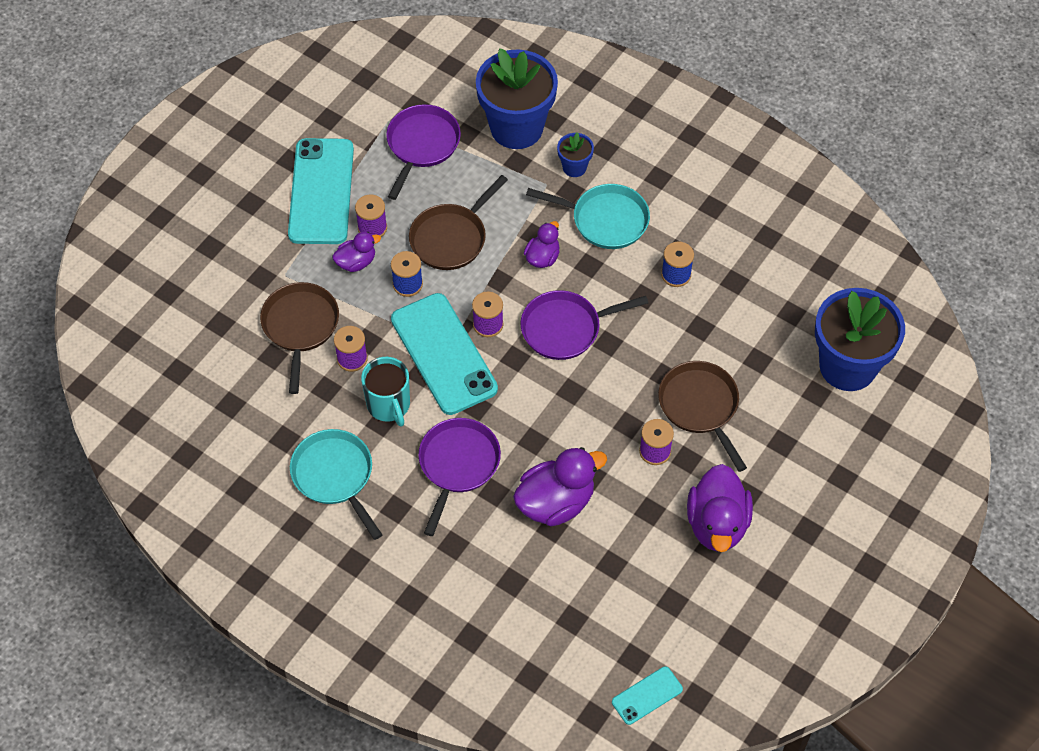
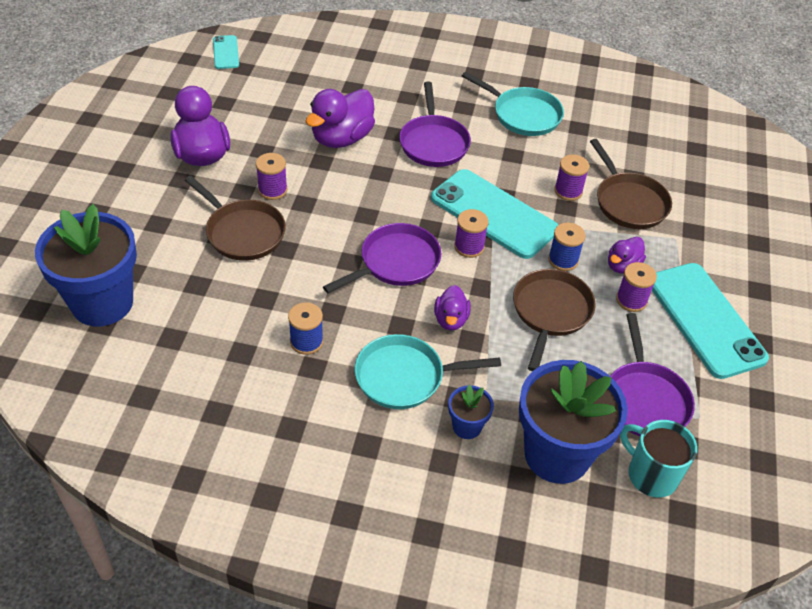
camera: 155 degrees right, 10 degrees down
(389, 405) = (514, 167): turquoise mug -> turquoise mug (651, 474)
(647, 695) = (226, 52): turquoise phone -> turquoise phone turned 45 degrees counterclockwise

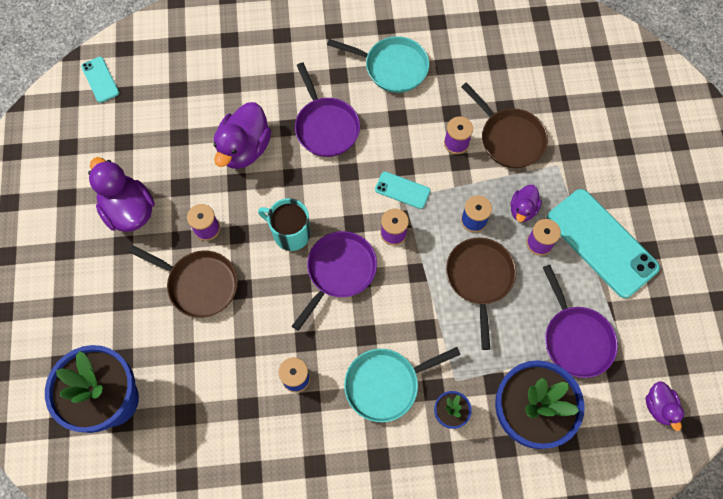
camera: 15 degrees left, 20 degrees up
(451, 319) = (403, 314): purple duck -> purple duck (659, 407)
(493, 214) = (402, 190): turquoise phone -> turquoise phone, size x0.47
(651, 474) = (598, 407): turquoise mug -> turquoise mug (290, 233)

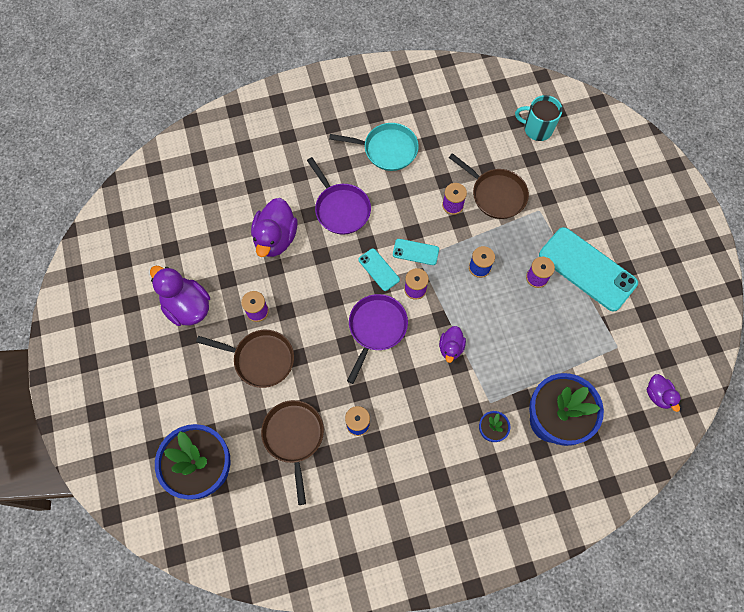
camera: 10 degrees left, 0 degrees up
(100, 80) = (139, 198): turquoise phone -> turquoise phone (378, 269)
(290, 233) = (329, 303): turquoise mug -> turquoise mug (537, 129)
(386, 384) = (433, 415): turquoise pan -> none
(479, 279) = (493, 315): brown pan -> brown pan (294, 437)
(522, 209) = (518, 252): purple duck -> purple duck (451, 347)
(575, 339) = (581, 351): purple pan -> none

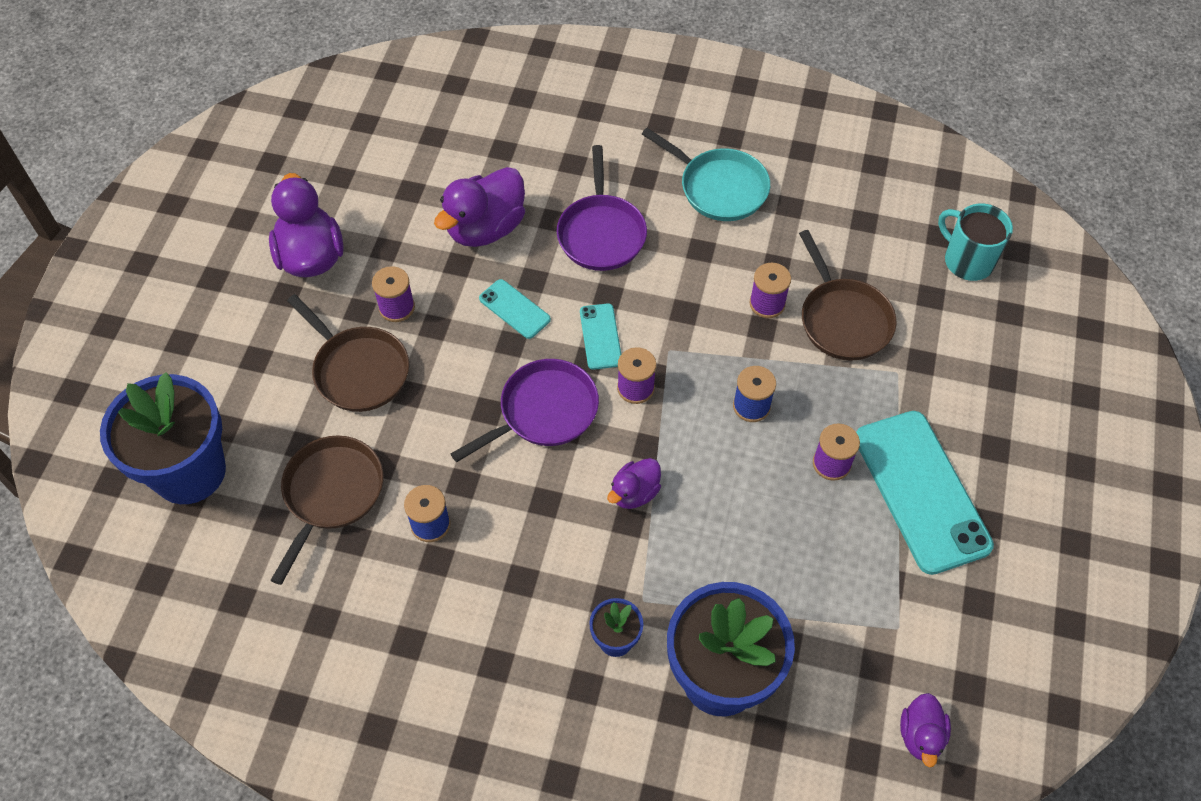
camera: 30 degrees right, 10 degrees down
(415, 252) = (670, 339): turquoise phone -> turquoise phone (514, 309)

